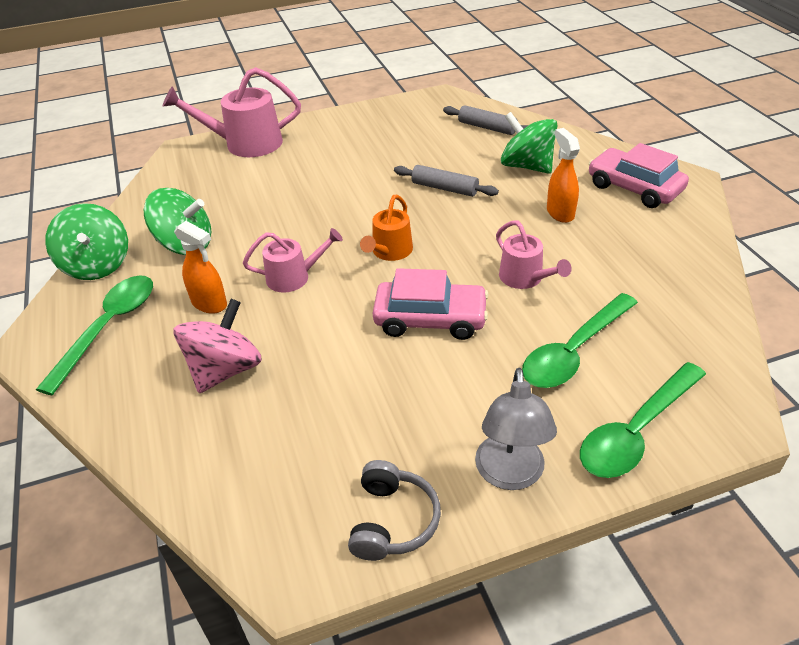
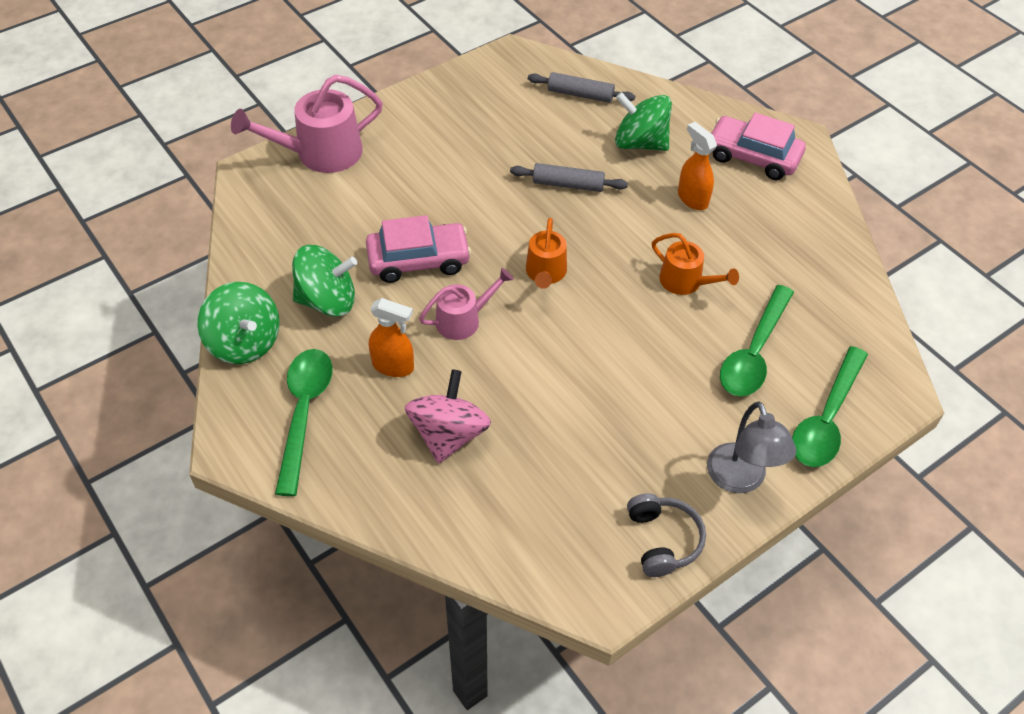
camera: 20 degrees left, 10 degrees up
(430, 319) = (616, 343): pink car -> pink car (418, 260)
(525, 278) = (685, 282): pink watering can -> orange watering can

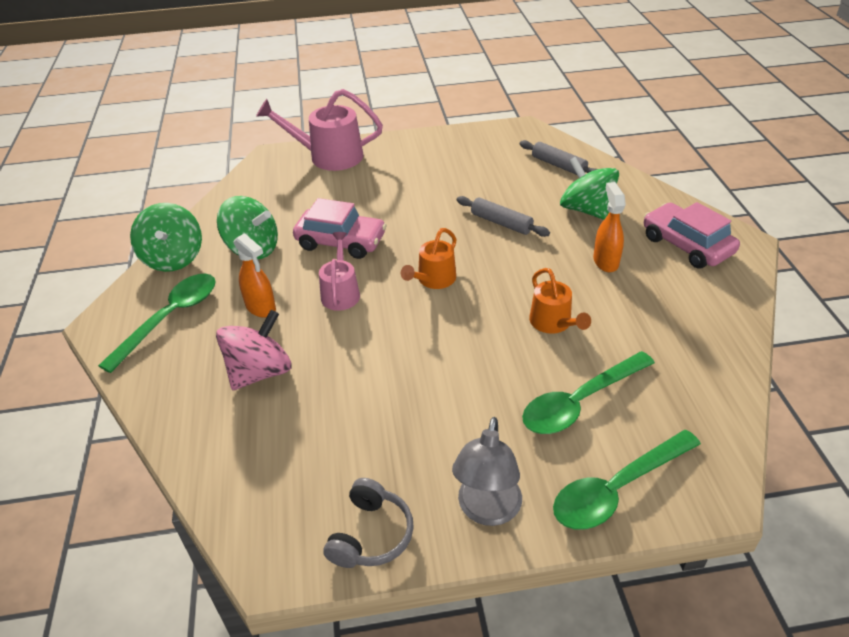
camera: 30 degrees right, 10 degrees down
(463, 320) = (340, 293): pink watering can -> pink watering can turned 90 degrees counterclockwise

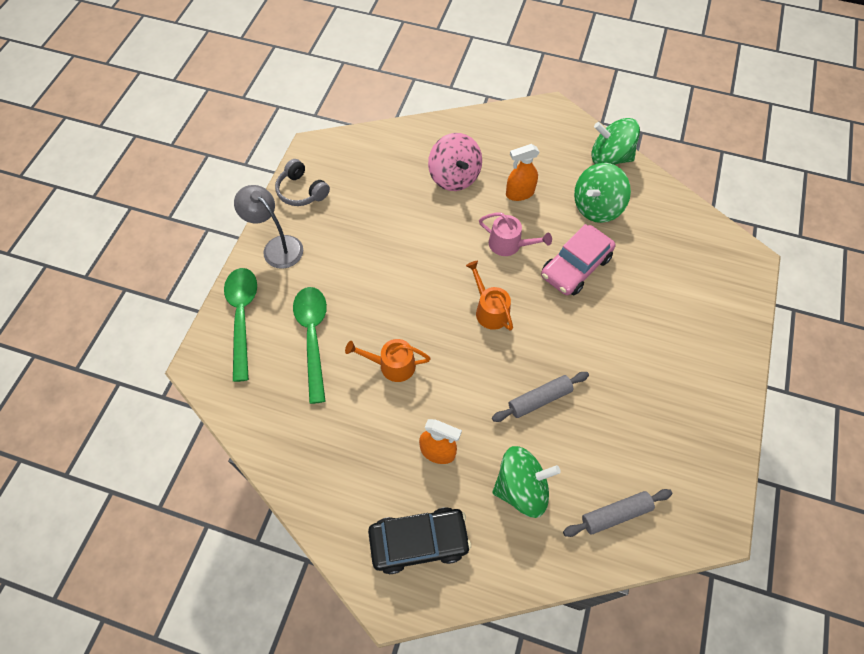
camera: 115 degrees right, 20 degrees up
(171, 318) = (537, 144): green spoon -> none
(329, 156) = (728, 306): pink watering can -> none
(686, 245) = (419, 542): pink car -> black car

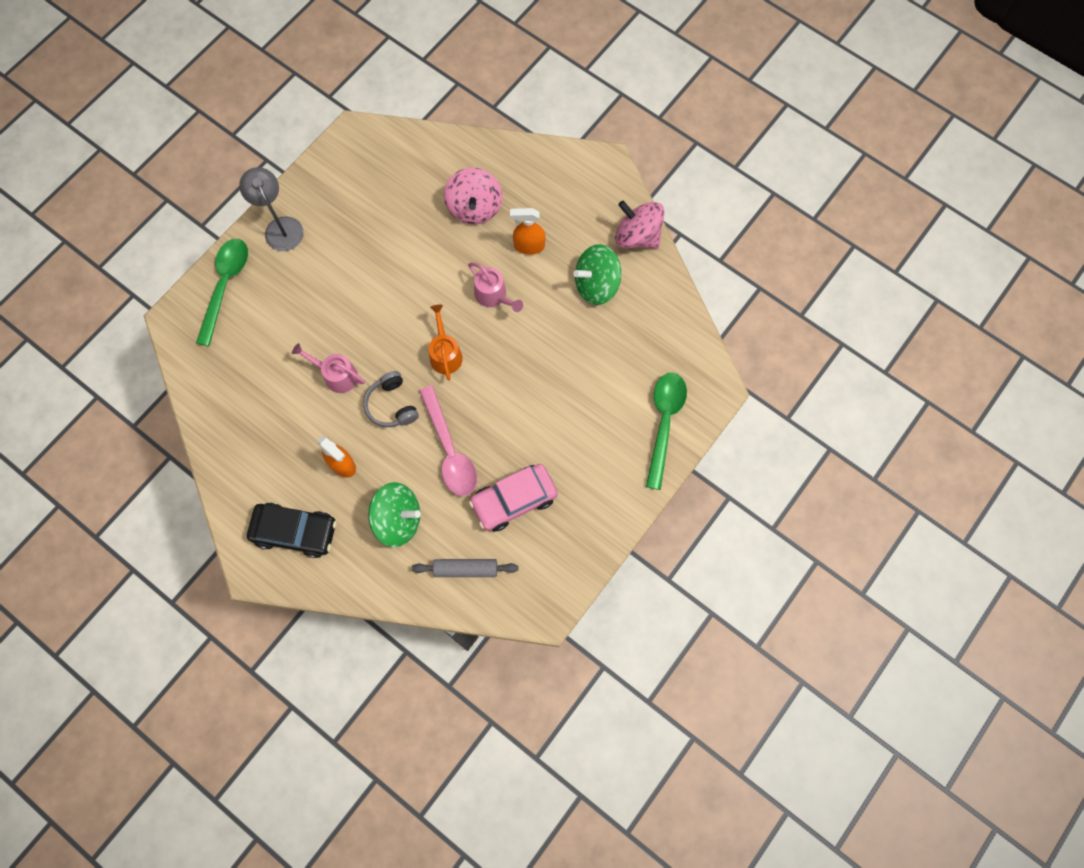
camera: 20 degrees right, 10 degrees up
(301, 191) = (324, 176): grey headphones -> grey headphones (392, 405)
(313, 336) = (279, 325): green spoon -> green spoon (664, 422)
(392, 365) = (336, 375): orange watering can -> pink watering can
(539, 399) = (450, 450): grey rolling pin -> pink spoon
(575, 267) = (544, 339): pink car -> pink car (514, 500)
(609, 157) = (637, 236): green spinning top -> pink spinning top

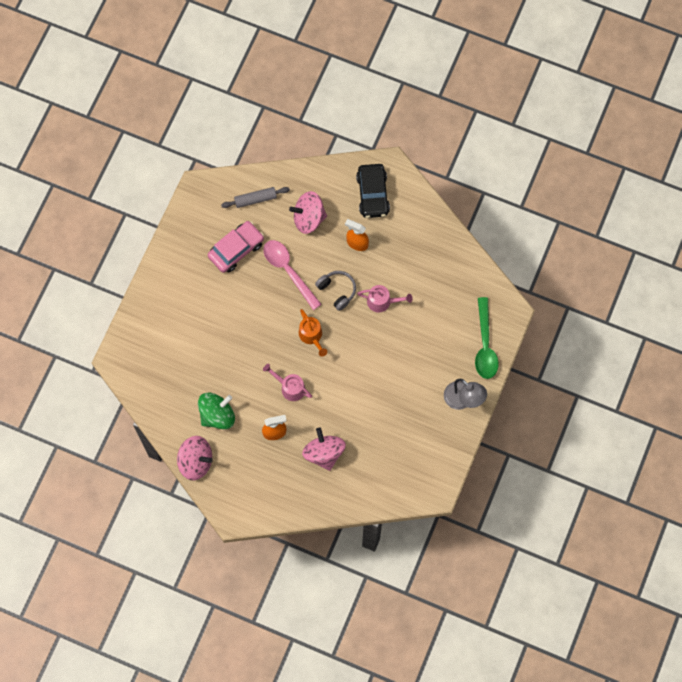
camera: 165 degrees right, 0 degrees up
(295, 532) = (372, 194): black car -> black car turned 90 degrees counterclockwise
(398, 519) = (308, 218): green spinning top -> pink spinning top
(664, 422) = (147, 326): green spoon -> none

